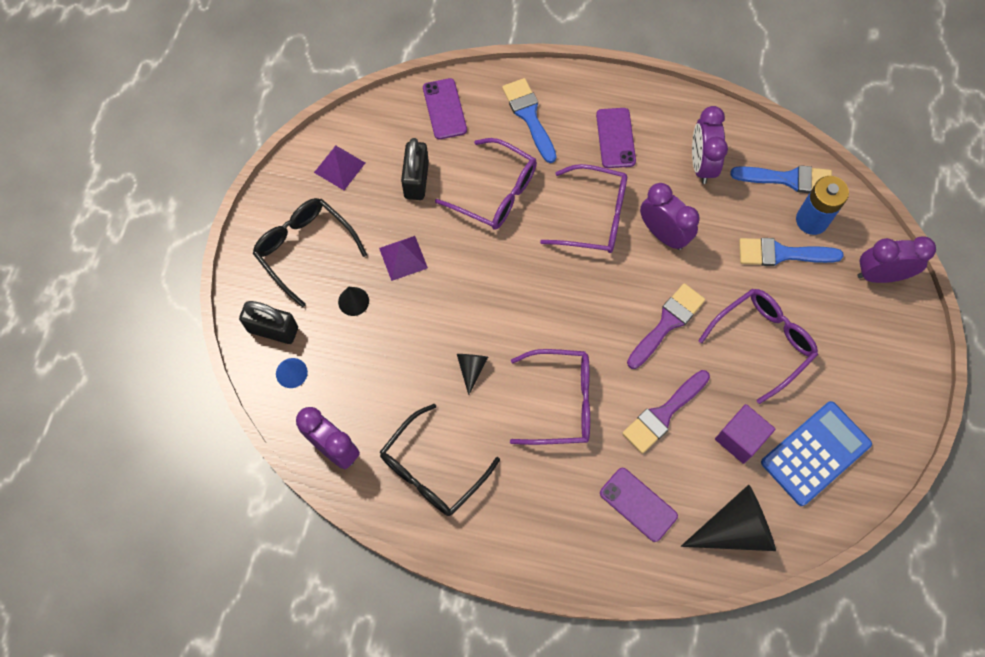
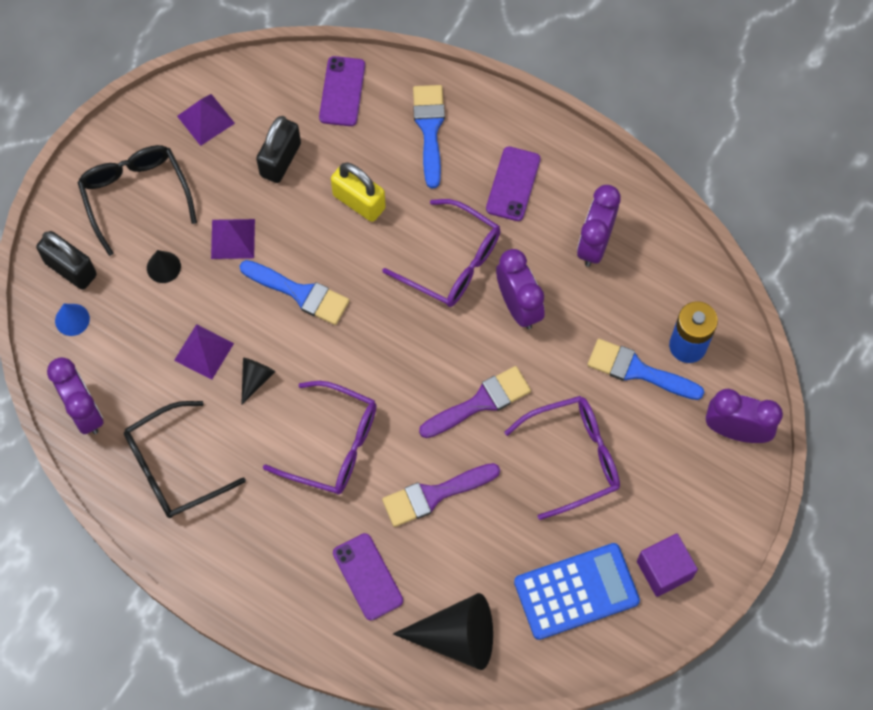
camera: 20 degrees right, 0 degrees up
(417, 361) = (204, 351): none -> purple pyramid
(496, 193) = (359, 201): purple glasses -> yellow padlock
(740, 438) = (503, 548): purple cube -> purple cube (664, 570)
(788, 179) = (683, 292): blue brush -> blue brush (300, 293)

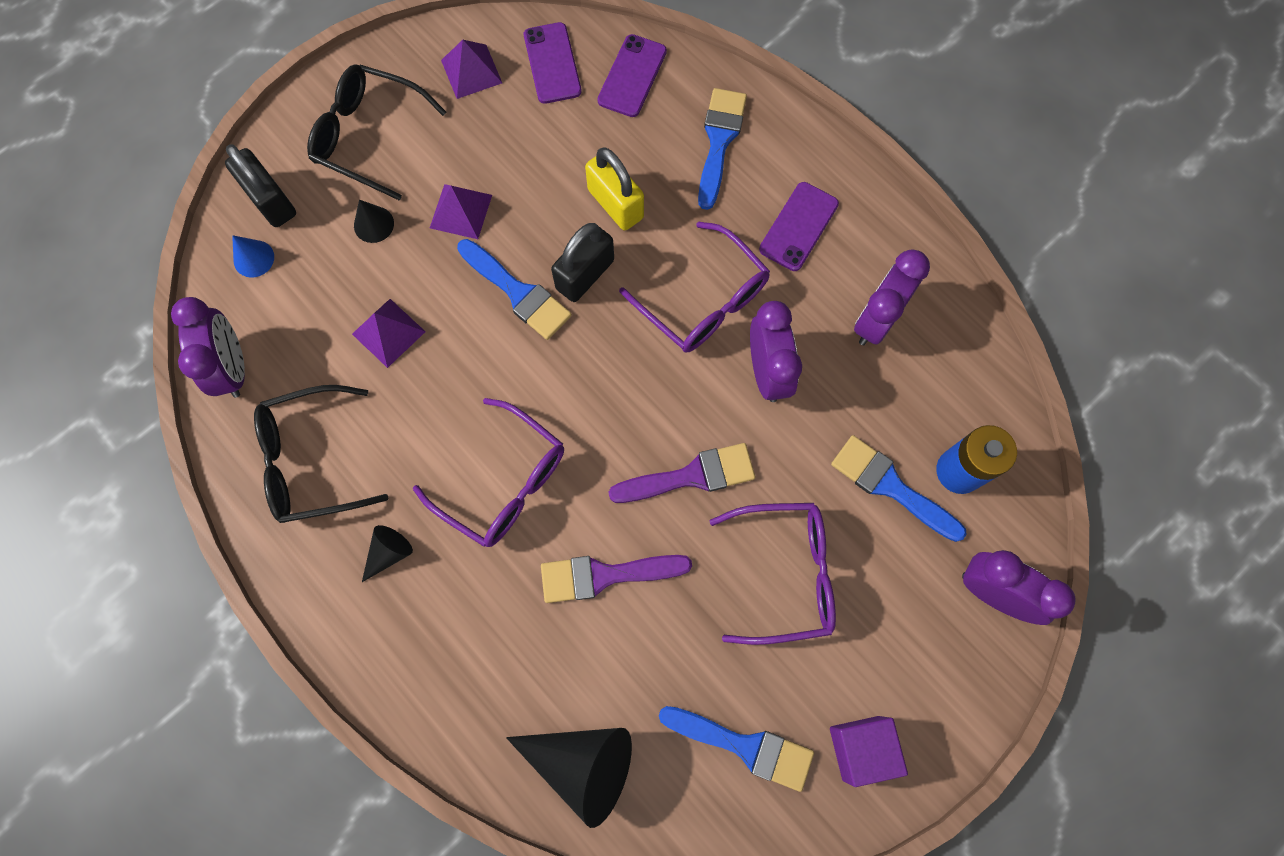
camera: 15 degrees right, 5 degrees up
(135, 195) = (368, 136): black glasses -> black glasses turned 60 degrees counterclockwise
(255, 379) = (437, 380): black cone -> black cone (389, 553)
(280, 160) = (540, 135): black padlock -> black padlock (585, 274)
(367, 577) = (497, 656): purple phone -> purple phone (552, 63)
(576, 591) = (745, 746): blue calculator -> blue brush

